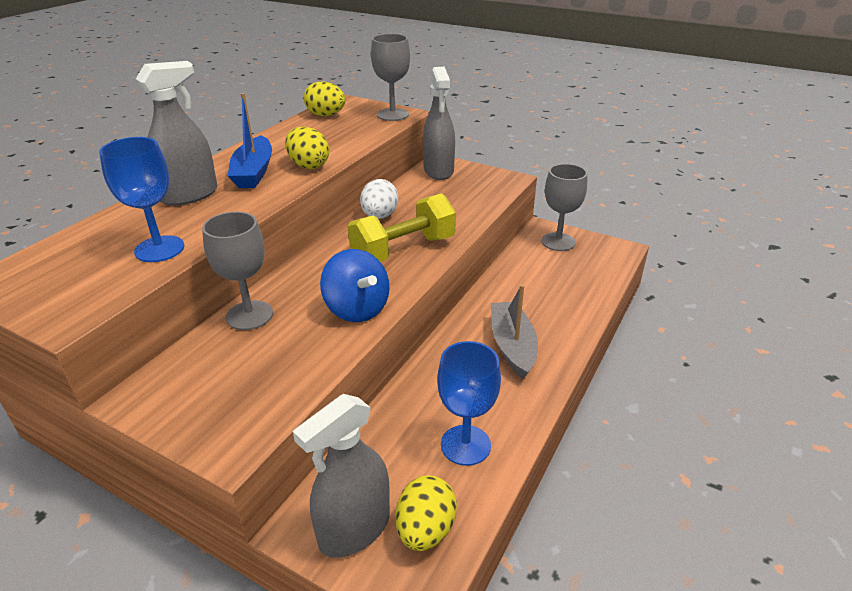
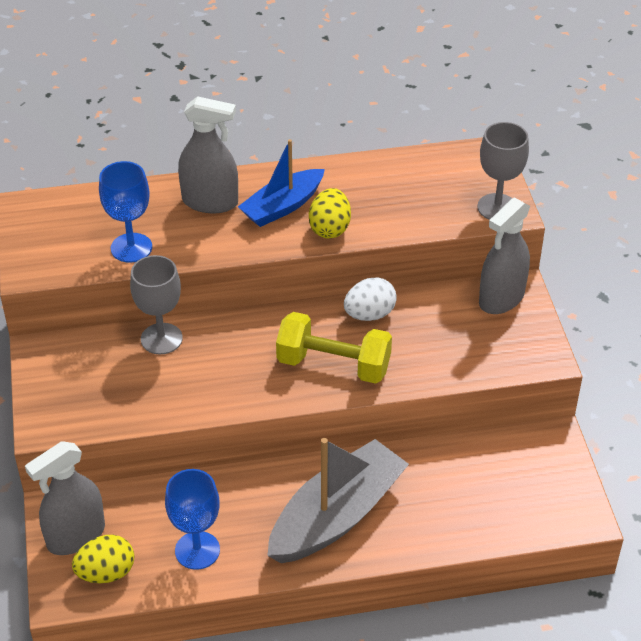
camera: 50 degrees right, 10 degrees up
(326, 115) = (440, 165): yellow egg -> none
(354, 529) = (76, 536): grey spray bottle -> grey spray bottle turned 45 degrees counterclockwise
(357, 309) = (227, 391): blue spinning top -> none
(512, 346) = (337, 516): grey boat -> grey boat, size x1.58
(558, 242) = (542, 461): grey goblet -> none

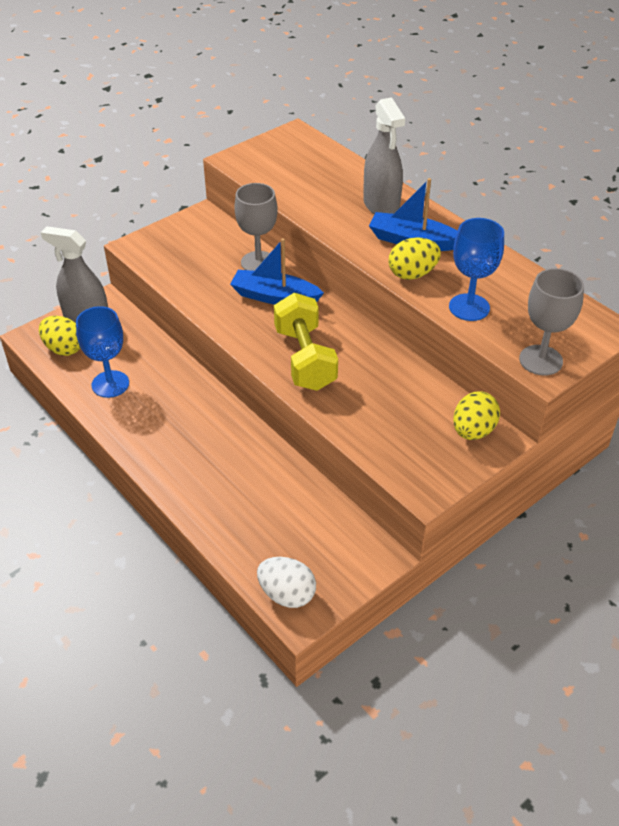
camera: 60 degrees right, 0 degrees up
(131, 248) = (297, 190): blue goblet -> blue goblet (469, 307)
(226, 349) = (274, 297): none -> blue boat
(337, 516) = (191, 446): grey boat -> none
(369, 314) = (378, 357): white egg -> white egg (287, 594)
(501, 298) = (473, 431): grey spray bottle -> yellow egg

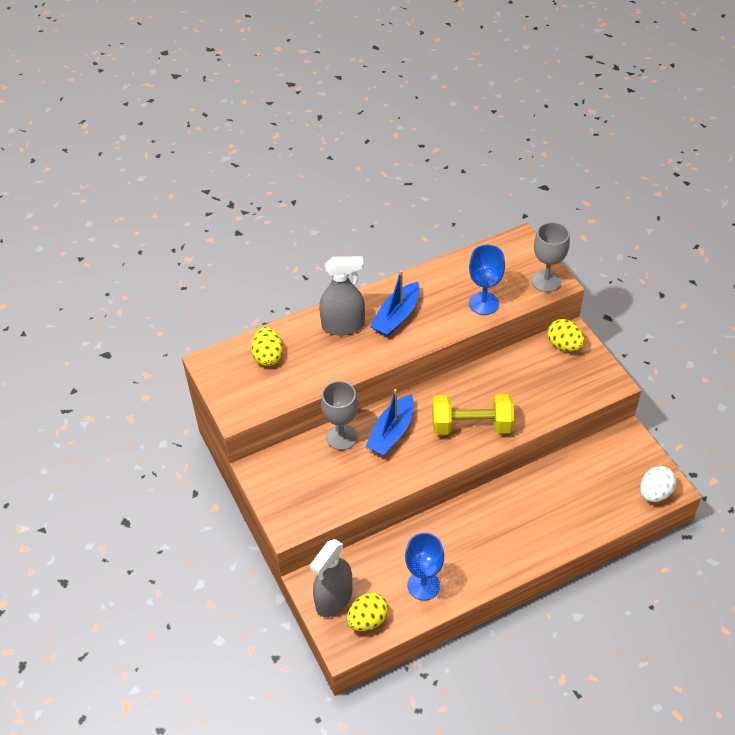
camera: 75 degrees left, 5 degrees up
(412, 274) = (438, 326): yellow egg -> yellow egg (268, 356)

